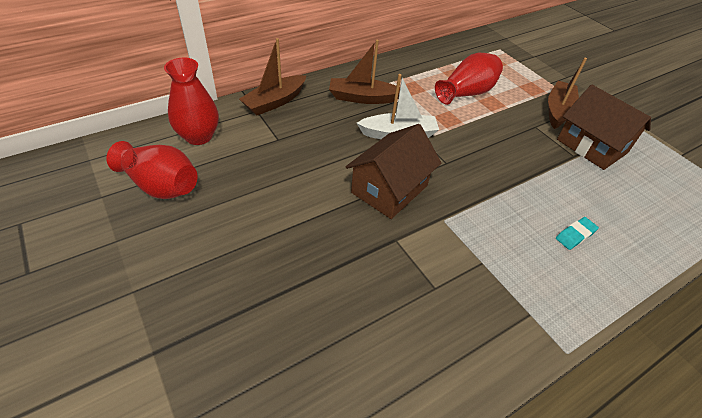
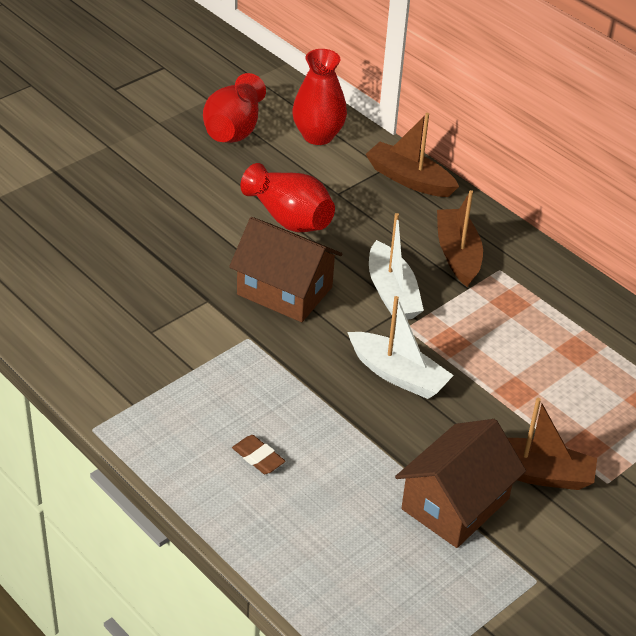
camera: 80 degrees right, 5 degrees down
(466, 93) = (528, 362): red vase -> red vase (289, 218)
(481, 147) = (398, 375): none -> white boat
(575, 235) = (258, 457): turquoise eraser -> brown eraser

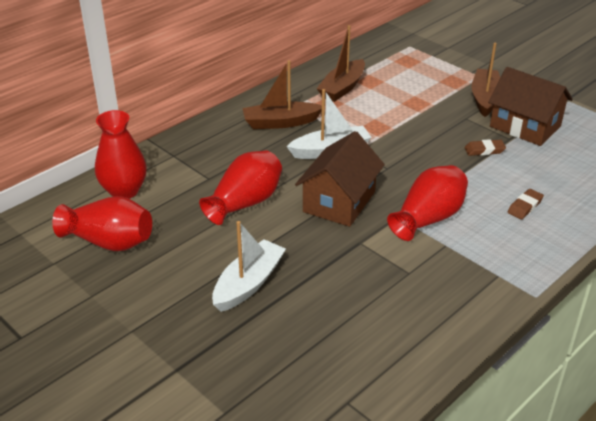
camera: 90 degrees left, 5 degrees down
(244, 362) = (428, 218): none -> red vase
(391, 443) = (484, 150): none -> brown eraser
(398, 375) = (417, 148): white boat -> white boat (248, 283)
(409, 179) = (188, 143): brown boat -> brown boat (342, 88)

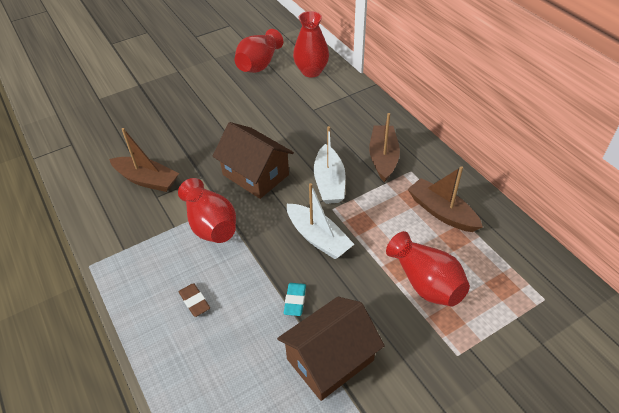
camera: 105 degrees right, 10 degrees up
(245, 203) = (275, 124): red vase -> red vase (426, 283)
(248, 283) = (190, 117): white boat -> white boat (318, 238)
(484, 150) = (295, 301): brown eraser -> turquoise eraser
(485, 98) = (400, 340): brown boat -> brown boat (147, 180)

